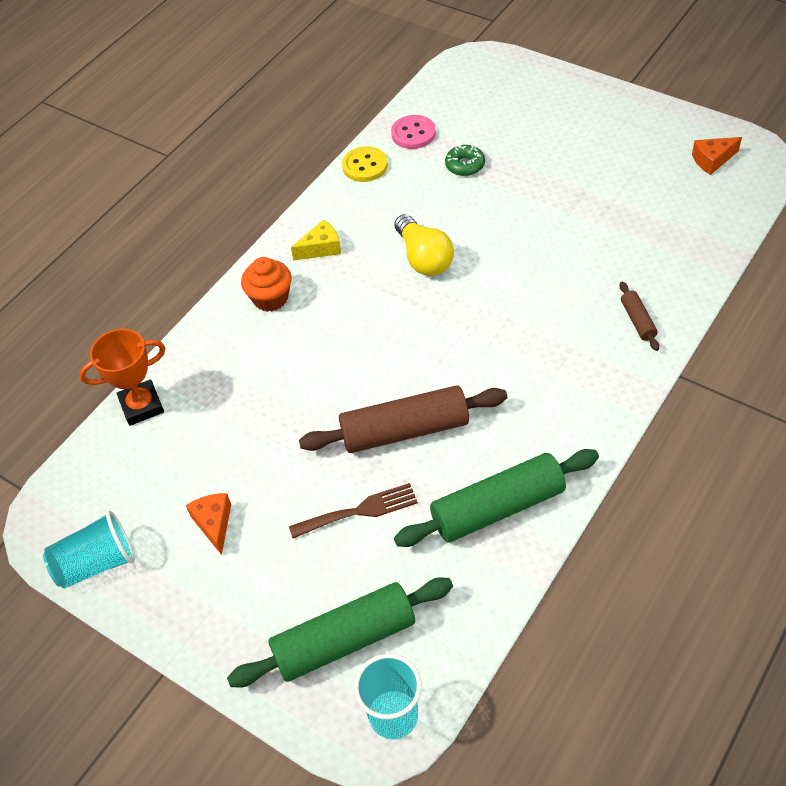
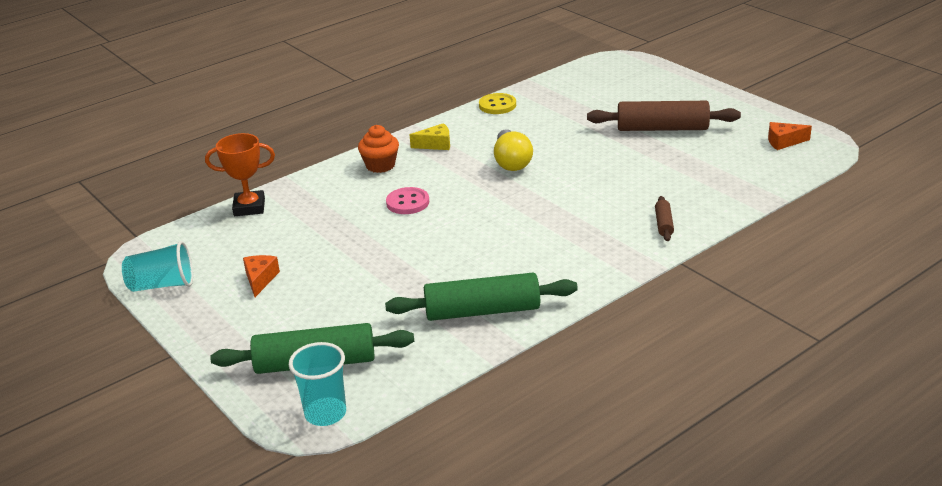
camera: 15 degrees right, 20 degrees down
(359, 511) = (373, 293): brown fork -> none
(405, 430) = (436, 254): brown rolling pin -> brown rolling pin (662, 128)
(413, 134) = (546, 93): pink button -> pink button (407, 202)
(465, 165) = (576, 116): green donut -> none

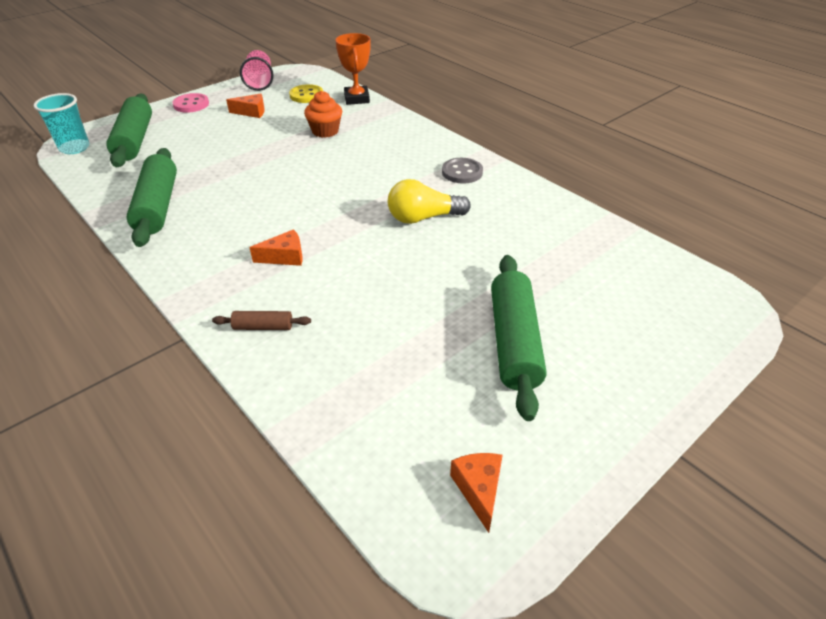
camera: 85 degrees right, 10 degrees up
(162, 285) = (260, 82): turquoise cup -> pink cup
(380, 165) = (420, 146): orange cupcake -> orange cupcake (325, 131)
(407, 202) = (349, 163): pink button -> pink button (191, 104)
(436, 144) = (462, 172): yellow cheese -> grey button
(497, 105) = (559, 206): yellow button -> yellow button (306, 95)
(571, 224) = (285, 257): none -> orange cheese
(662, 128) = (514, 342): brown rolling pin -> green rolling pin

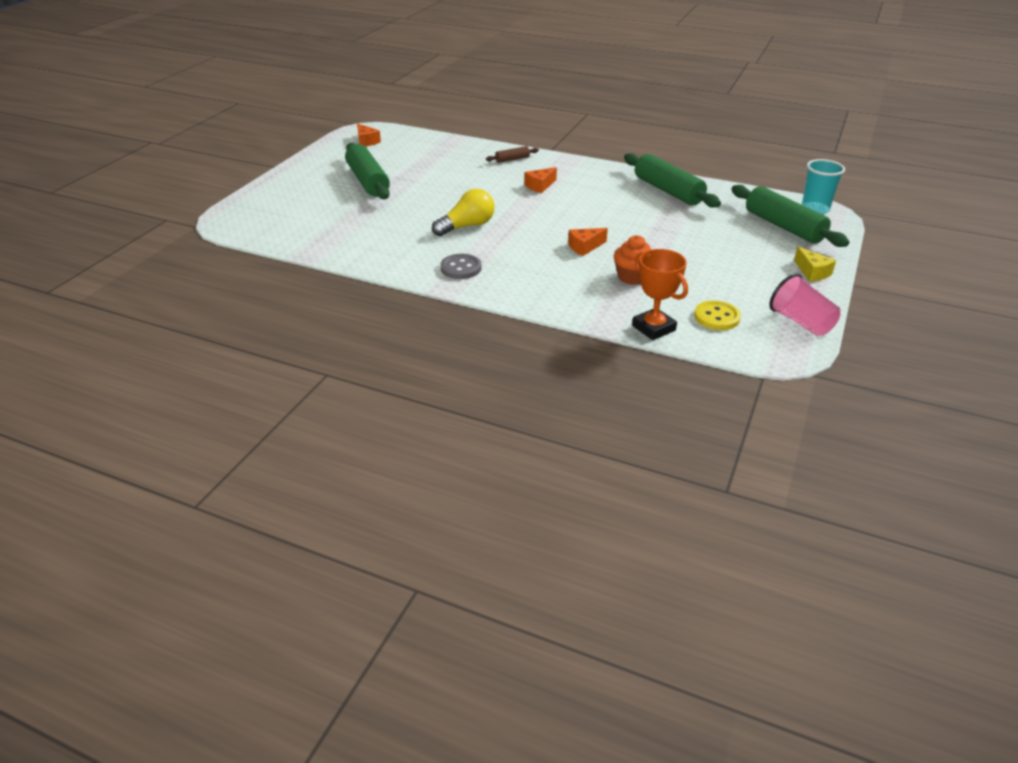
camera: 155 degrees right, 5 degrees down
(191, 104) = (812, 272): pink button -> yellow cheese
(251, 112) = (737, 279): orange cheese -> orange cheese (584, 247)

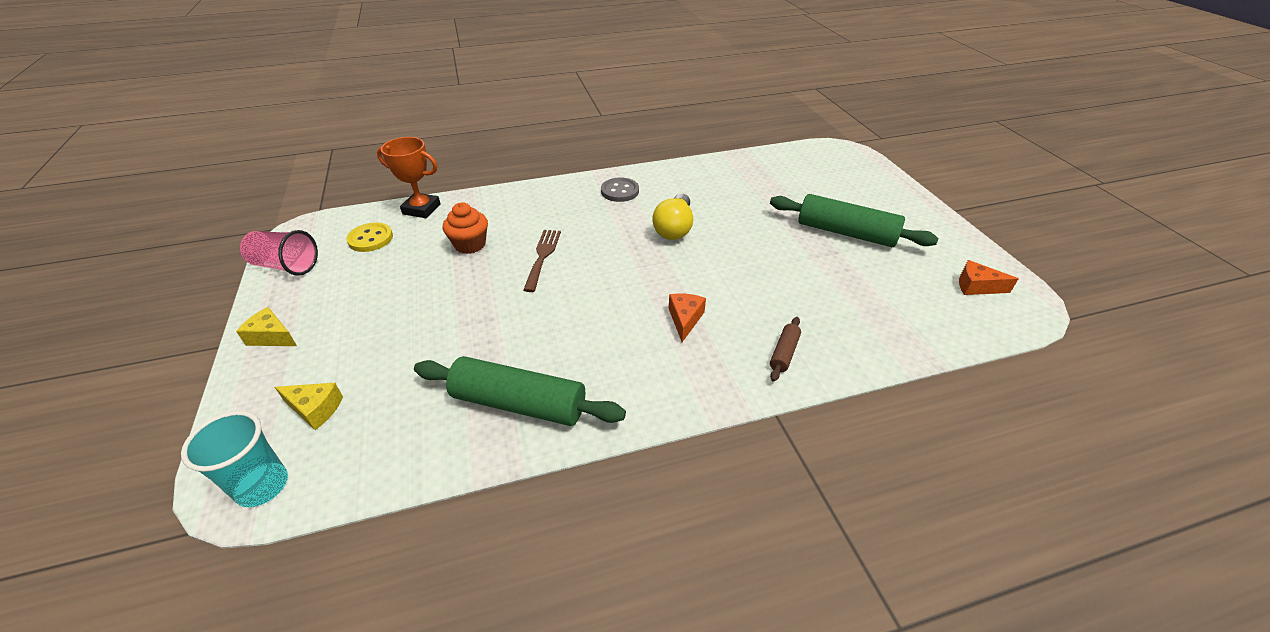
camera: 140 degrees right, 5 degrees up
(584, 247) = (542, 256): orange cheese -> brown fork
(784, 226) = (315, 409): green rolling pin -> yellow cheese

